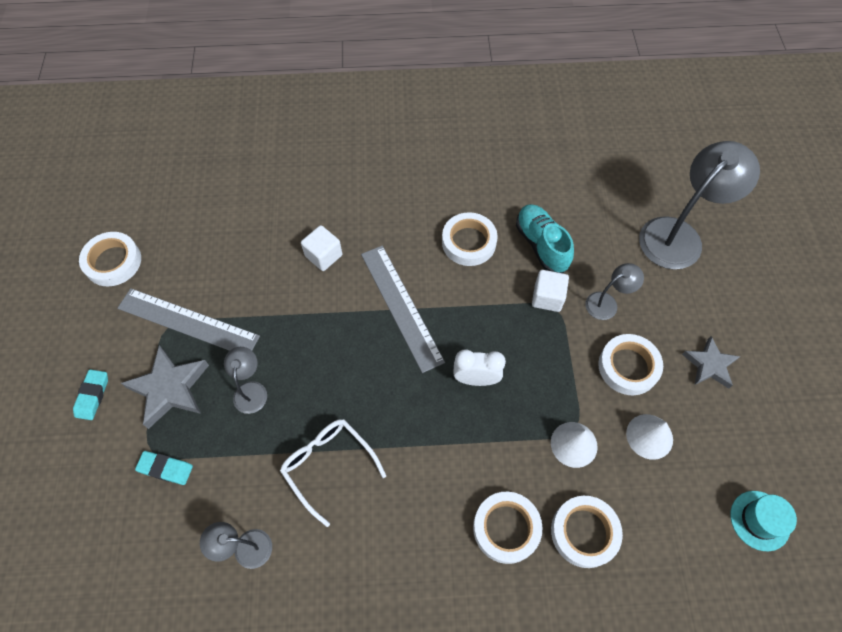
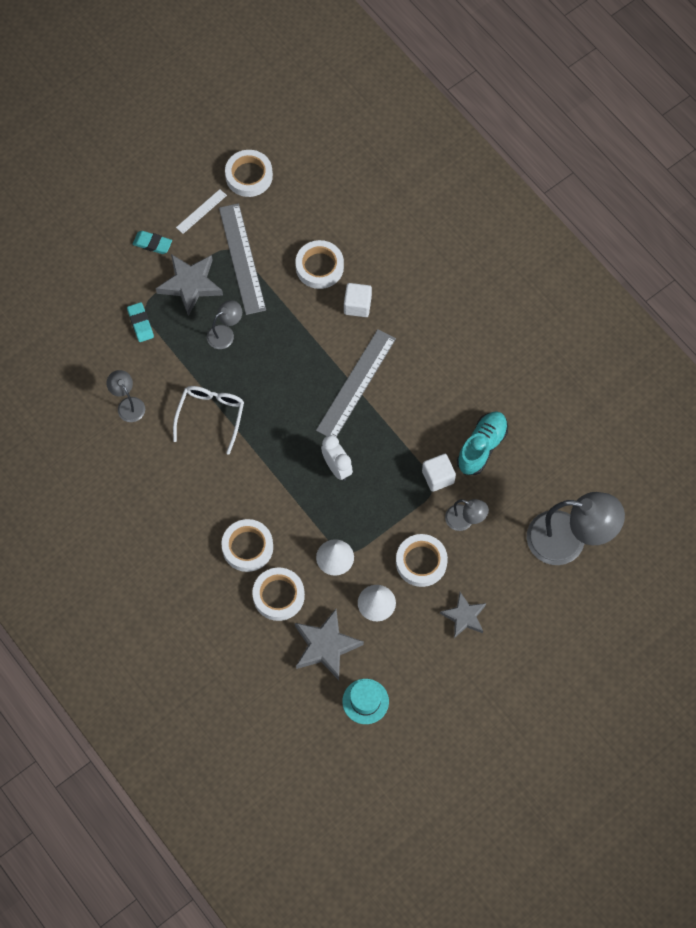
camera: 55 degrees right, 5 degrees up
(92, 396) = (152, 244): turquoise eraser -> turquoise eraser turned 45 degrees clockwise
(105, 326) = (201, 211): none -> white ruler
(469, 242) = (445, 395): white tape -> white tape (319, 267)
(672, 520) = (326, 646): none -> grey star

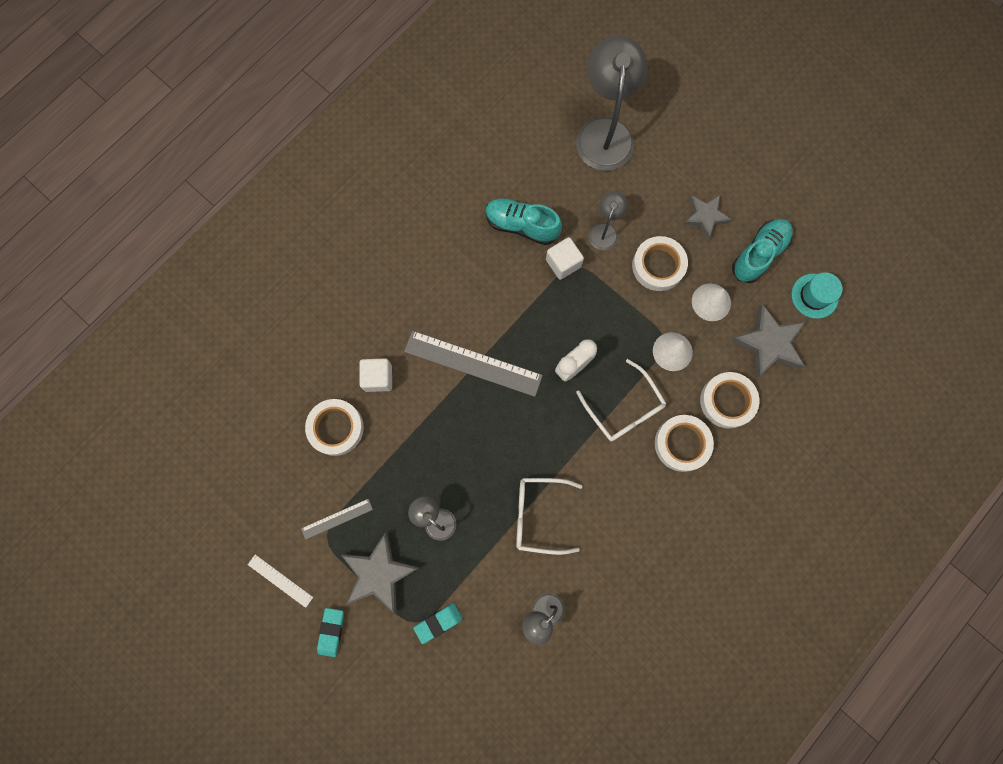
camera: 100 degrees left, 10 degrees up
(242, 258) = (337, 519): grey ruler -> grey ruler, size x0.50
(249, 176) = (226, 532): white tape -> none
(290, 504) = (624, 408): none -> white glasses
(416, 658) = (758, 254): none -> turquoise shoe

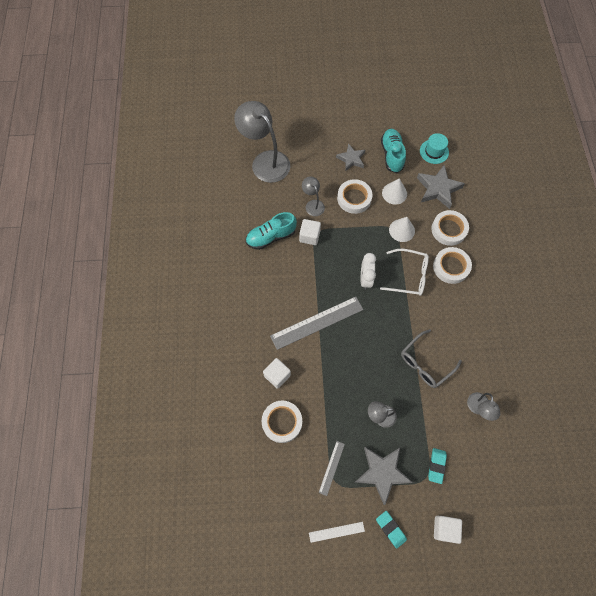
camera: 45 degrees left, 10 degrees down
(381, 686) = (444, 528): none -> white cube
(539, 515) = (425, 363): white glasses -> grey glasses

